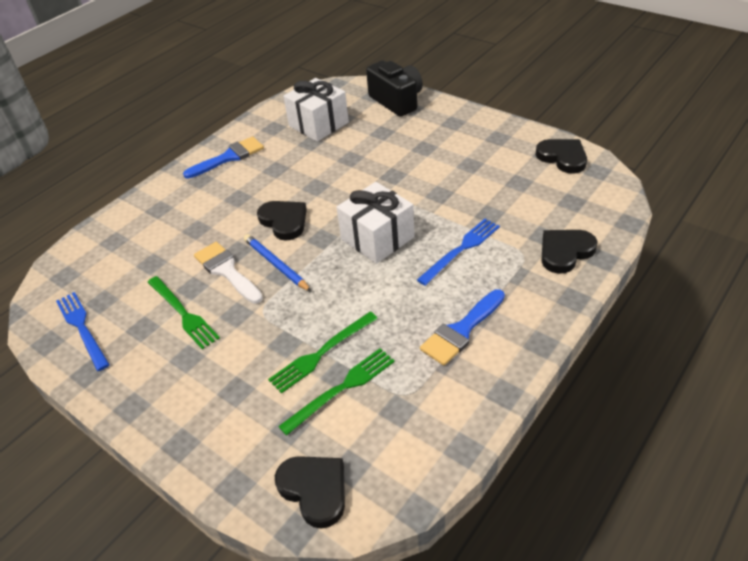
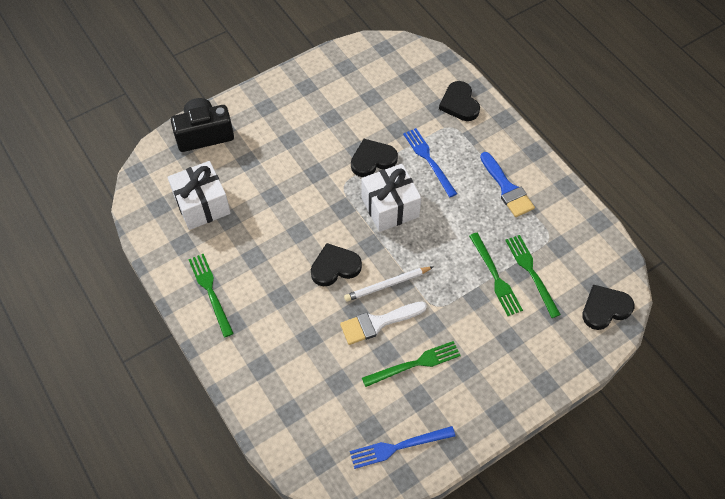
camera: 75 degrees left, 15 degrees up
(229, 157) = (210, 292): blue brush -> green fork
(276, 264) = (387, 285): blue pencil -> white pencil
(562, 157) = (356, 59): black heart -> black heart (372, 160)

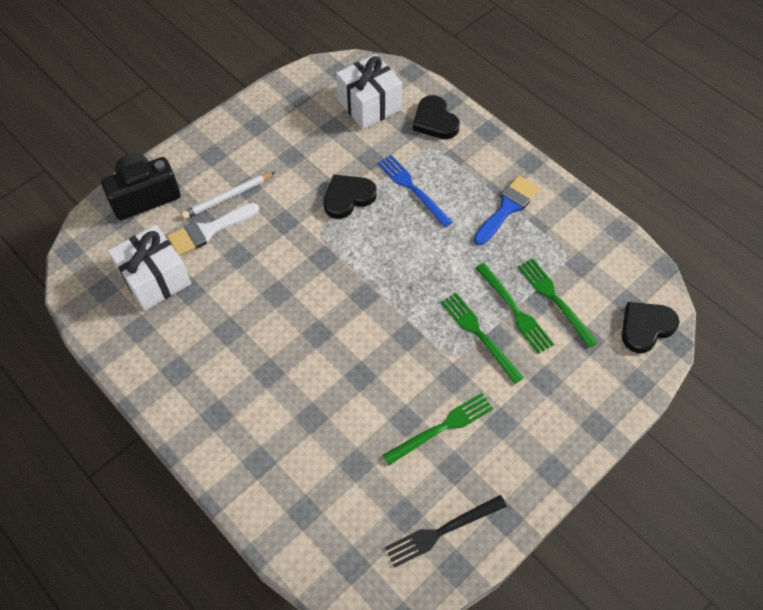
camera: 10 degrees left, 0 degrees up
(210, 292) = (182, 381): green fork -> green fork (479, 335)
(335, 267) = (326, 328): black heart -> none
(378, 323) = (389, 386): white brush -> white brush (208, 230)
(387, 285) = (392, 339): white pencil -> white pencil (227, 197)
(390, 207) = (378, 249): white gift -> white gift (369, 105)
(398, 447) = (442, 531): blue fork -> black fork
(507, 188) = (507, 208): blue brush -> blue brush turned 105 degrees counterclockwise

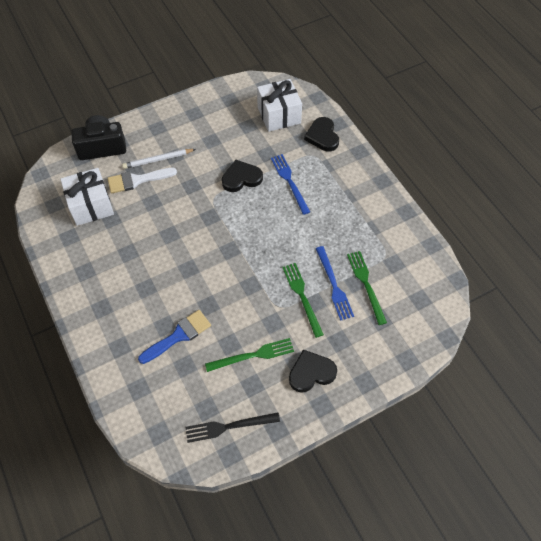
camera: 15 degrees right, 0 degrees up
(507, 208) = (354, 210): blue brush -> blue brush (178, 336)
(514, 310) = (334, 285): green fork -> blue fork
(645, 327) = (427, 320): black heart -> black heart (311, 373)

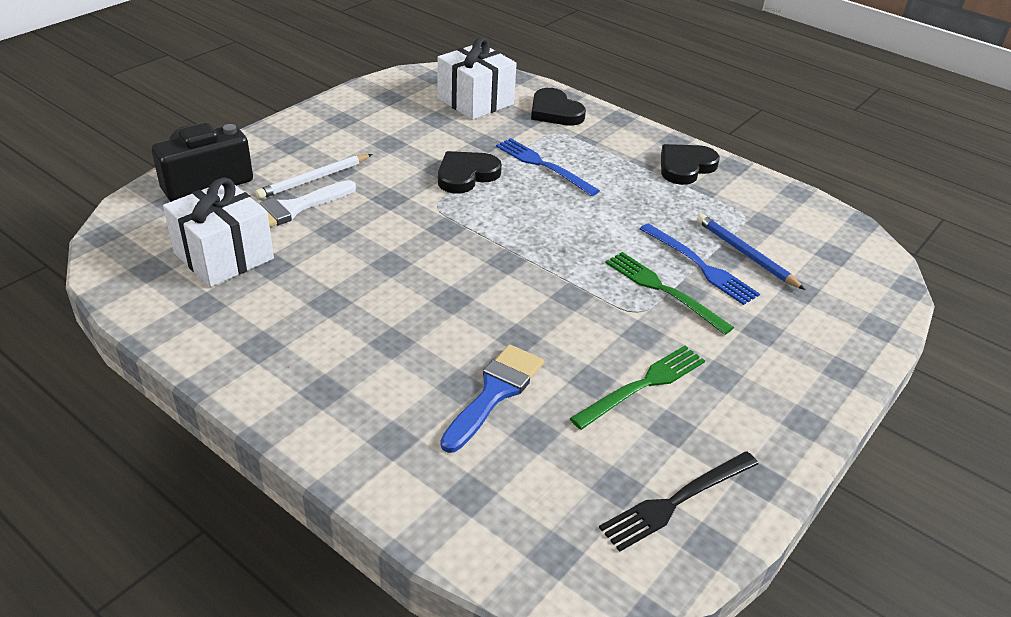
camera: 25 degrees left, 20 degrees down
(311, 373) = (753, 382): black heart -> black heart (685, 167)
(366, 284) = (745, 254): green fork -> blue pencil

